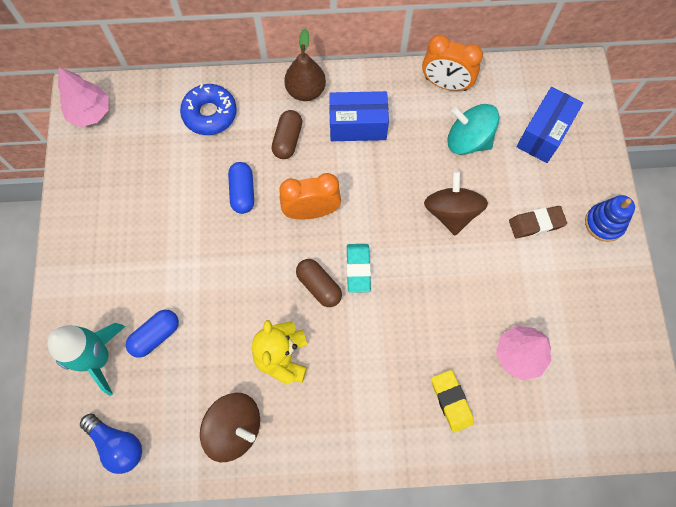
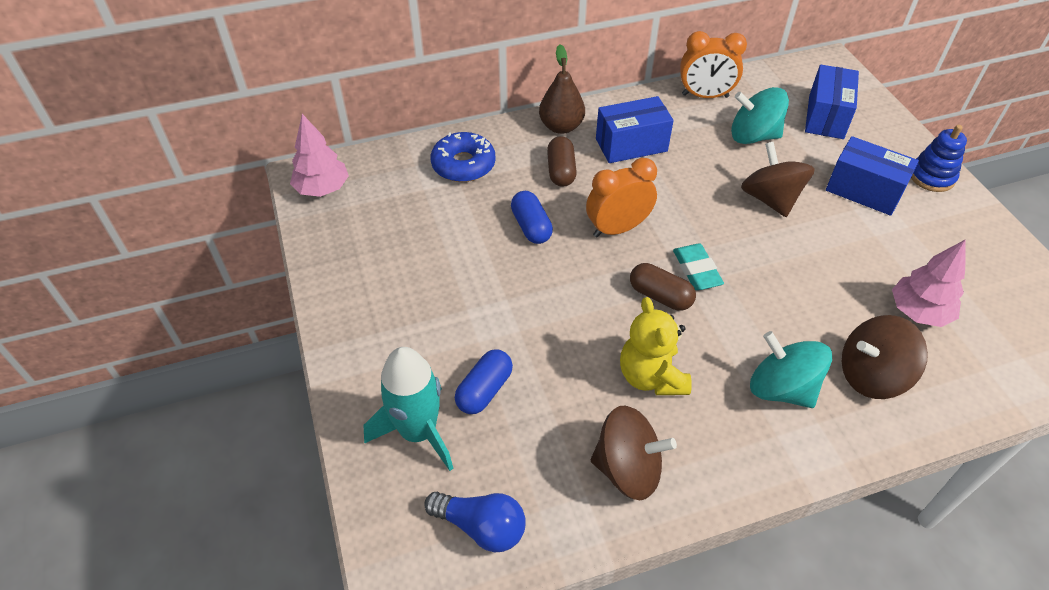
camera: 15 degrees left, 20 degrees down
(376, 394) = (781, 388): none -> turquoise spinning top
(451, 401) = (871, 375): yellow eraser -> brown spinning top
(536, 223) = (864, 191): brown eraser -> blue box

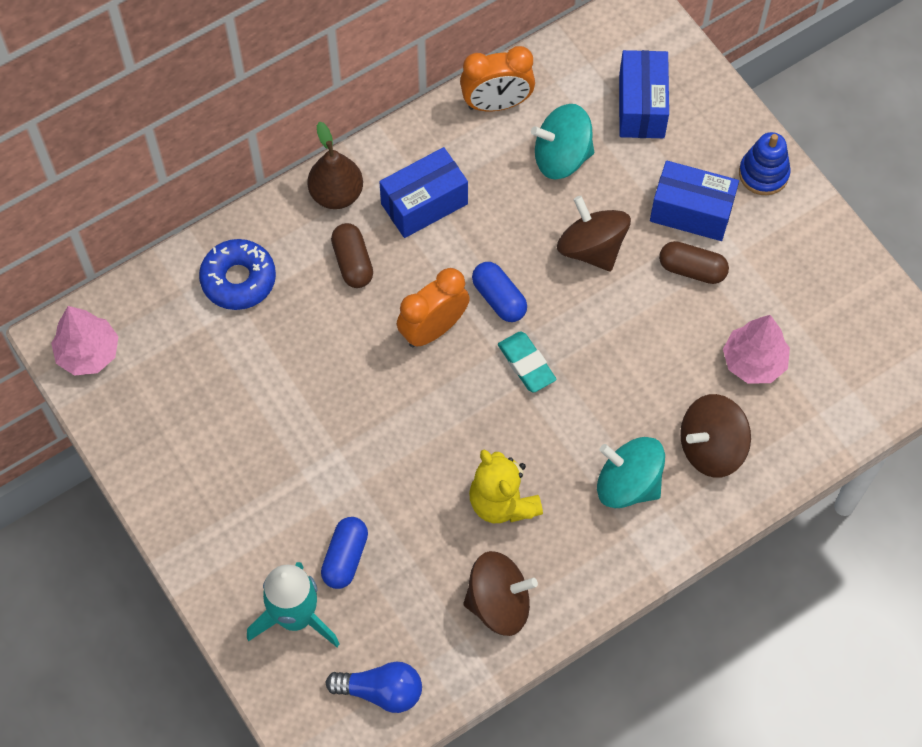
camera: 15 degrees left, 15 degrees up
(531, 226) = (339, 349): blue capsule -> blue capsule (499, 298)
(660, 296) = (494, 406): brown capsule -> brown capsule (692, 269)

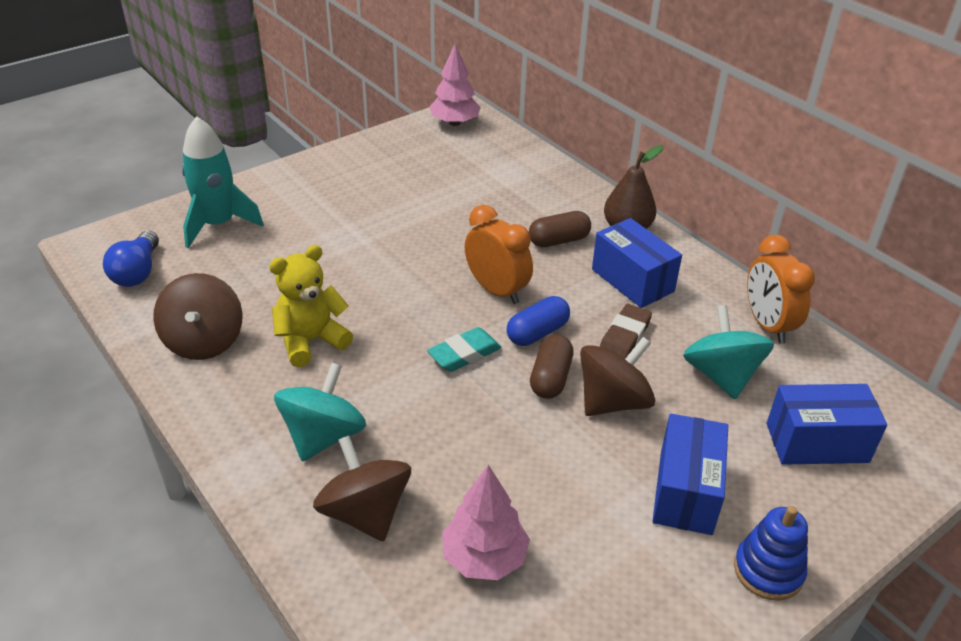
camera: 85 degrees right, 25 degrees down
(238, 279) = (529, 183): blue donut -> none
(345, 557) = (267, 248): blue capsule -> none
(509, 225) = (624, 337): none -> brown eraser
(692, 269) = (605, 493): brown capsule -> brown capsule (550, 378)

